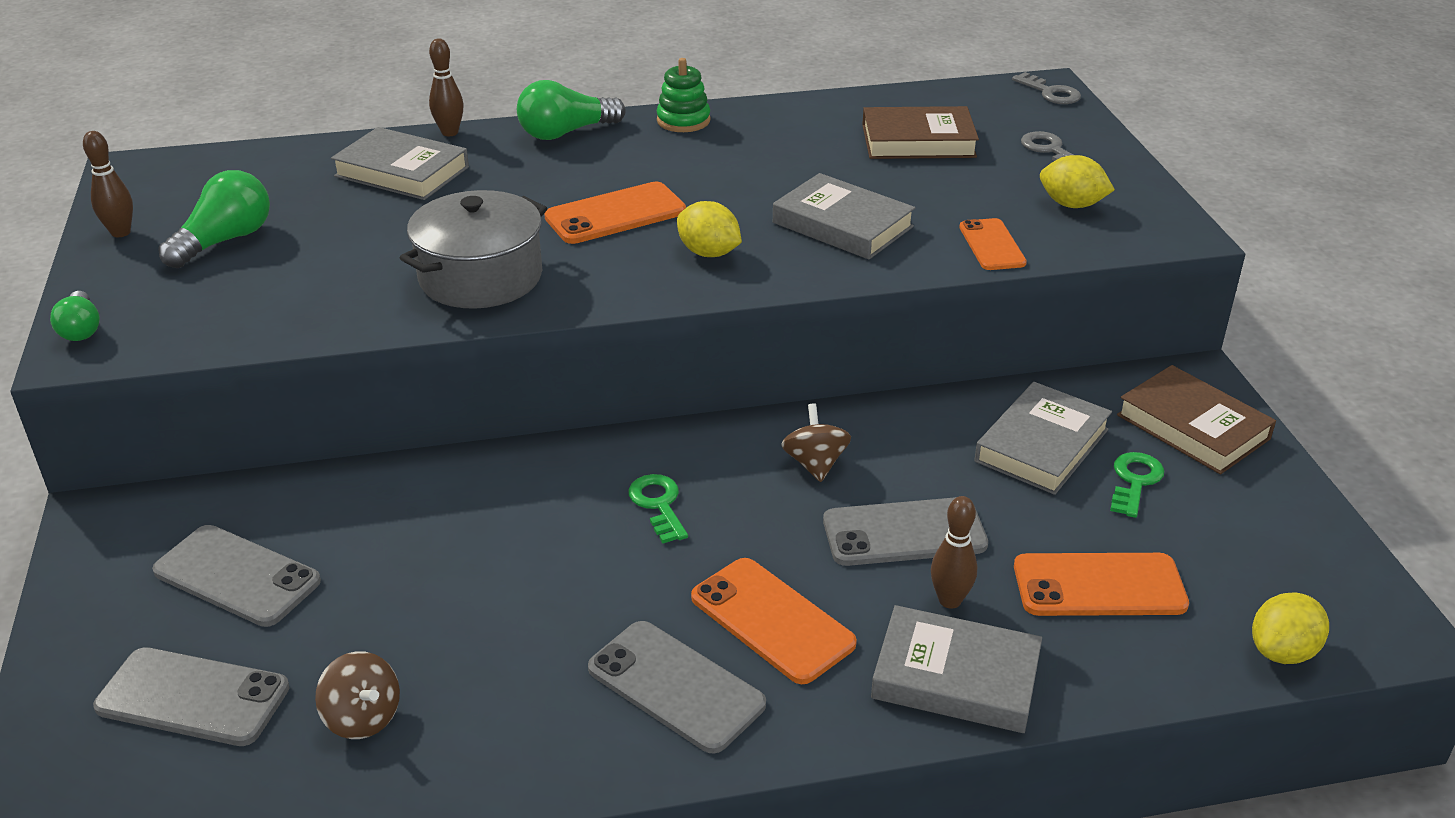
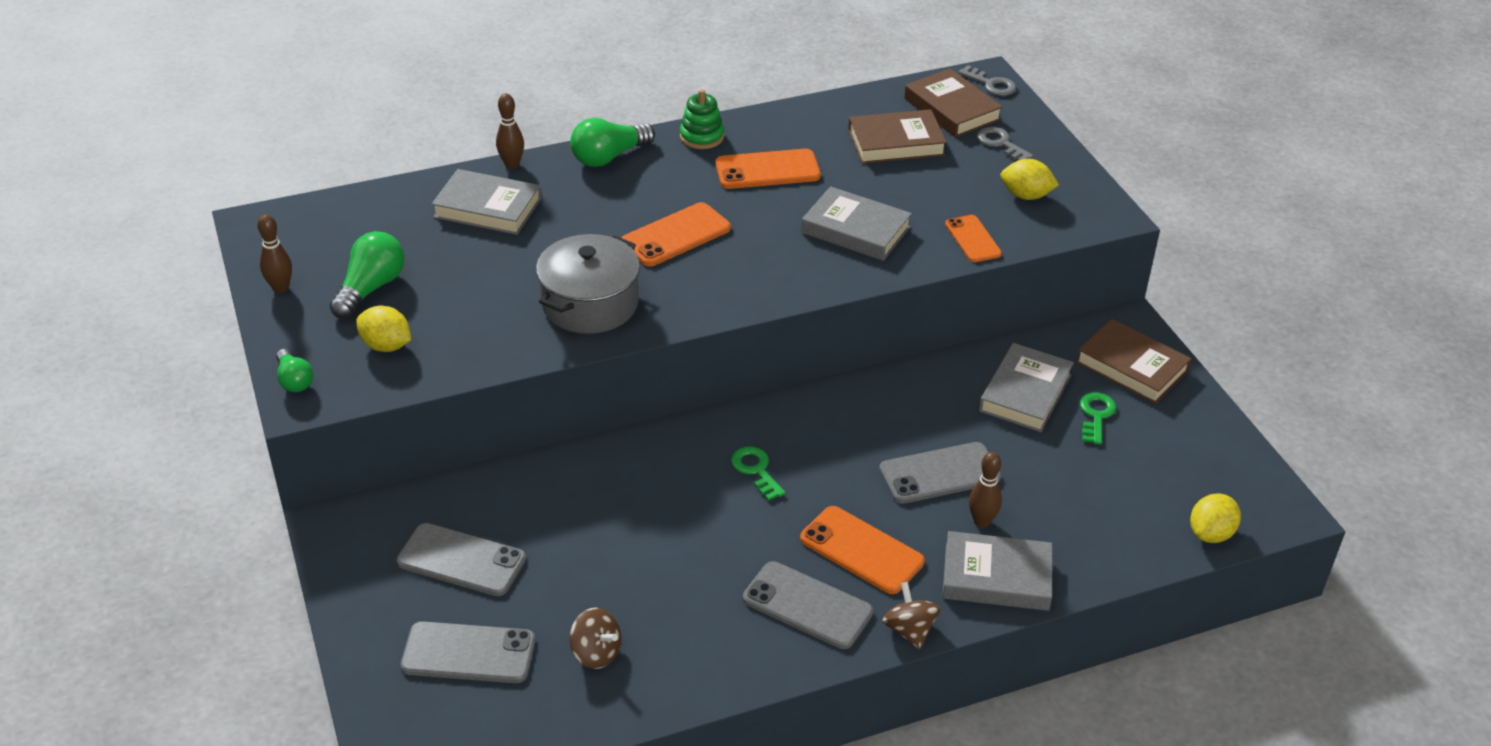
camera: 10 degrees left, 5 degrees up
(709, 253) = (760, 265): yellow lemon -> yellow lemon (386, 346)
(815, 464) = (863, 425): brown spinning top -> brown spinning top (909, 630)
(996, 113) = (951, 109): none -> brown book
(1099, 585) = (1082, 499): orange phone -> orange phone (767, 170)

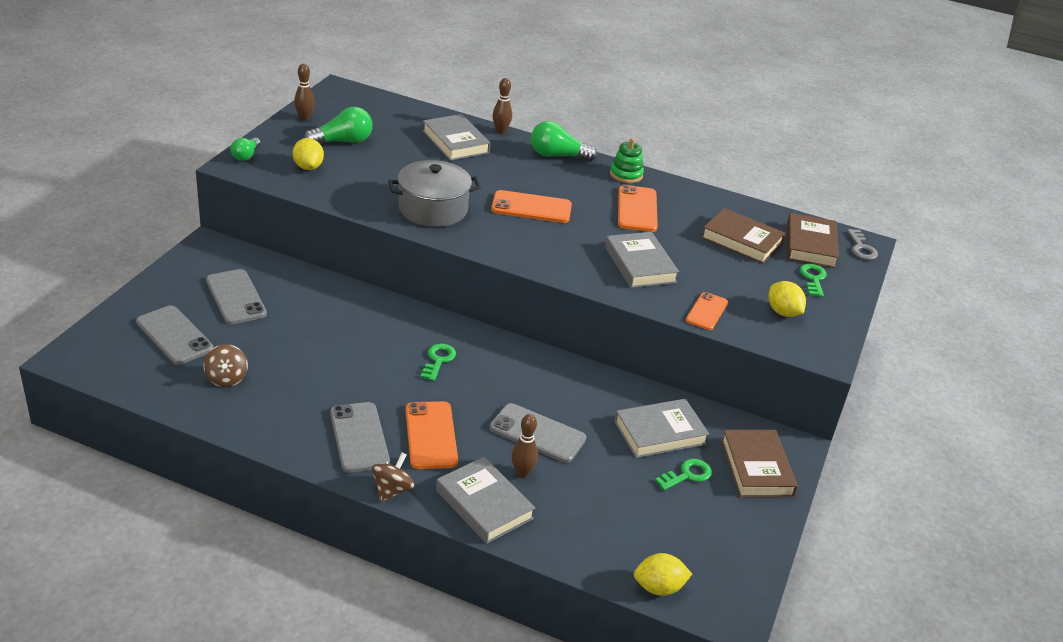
camera: 40 degrees right, 5 degrees down
(767, 170) = (637, 209): orange phone -> orange phone turned 60 degrees clockwise
(1000, 143) = (813, 279): grey key -> green key

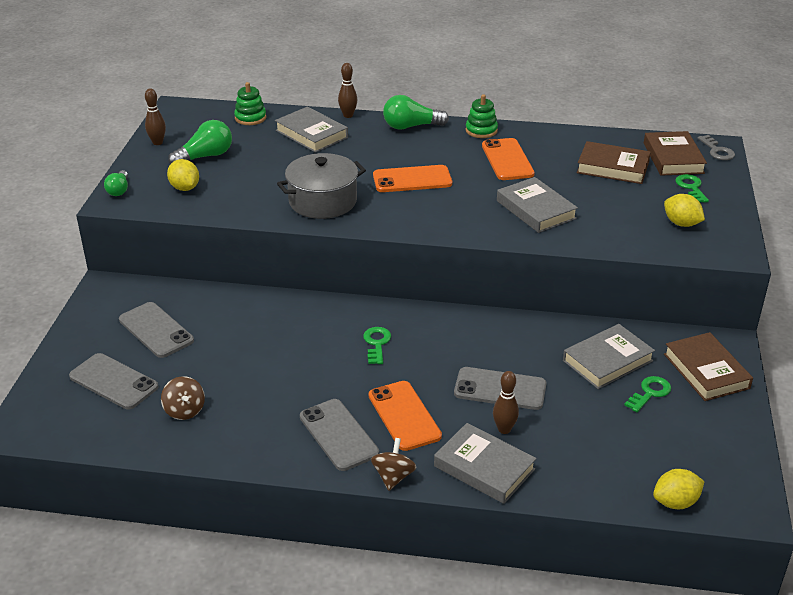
camera: 10 degrees left, 0 degrees up
(404, 114) = (250, 118): none -> green stacking toy
(707, 311) = (616, 238): orange phone -> none

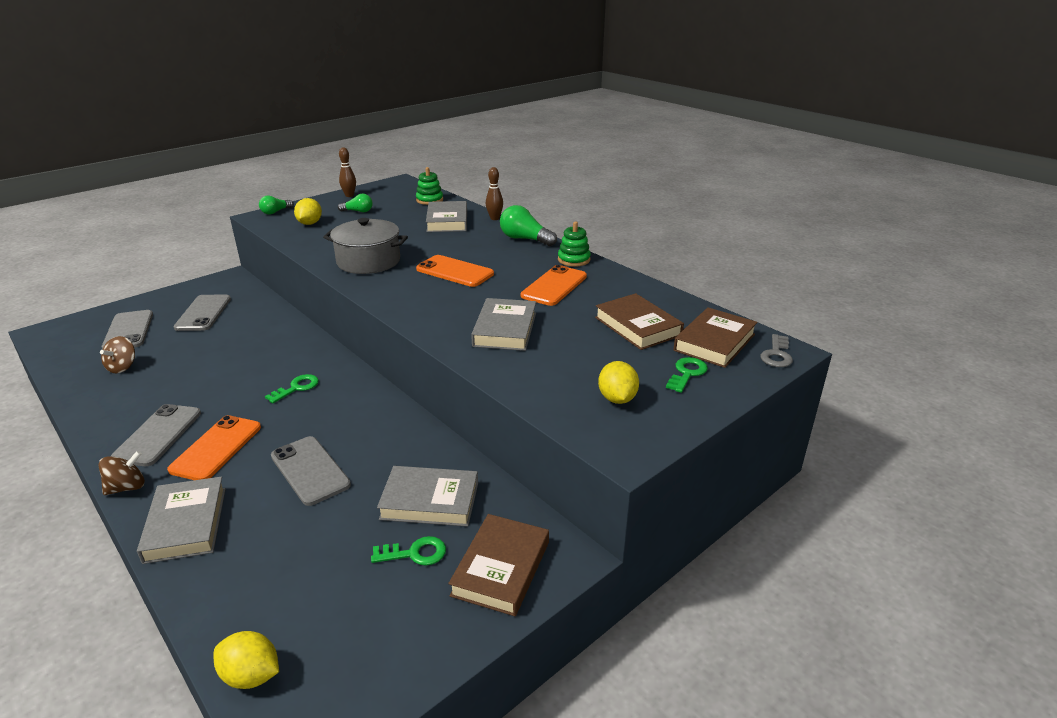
camera: 40 degrees right, 5 degrees down
(205, 156) = (358, 211): green light bulb -> green light bulb, size x0.61
(504, 429) = (254, 504): brown bowling pin -> none

